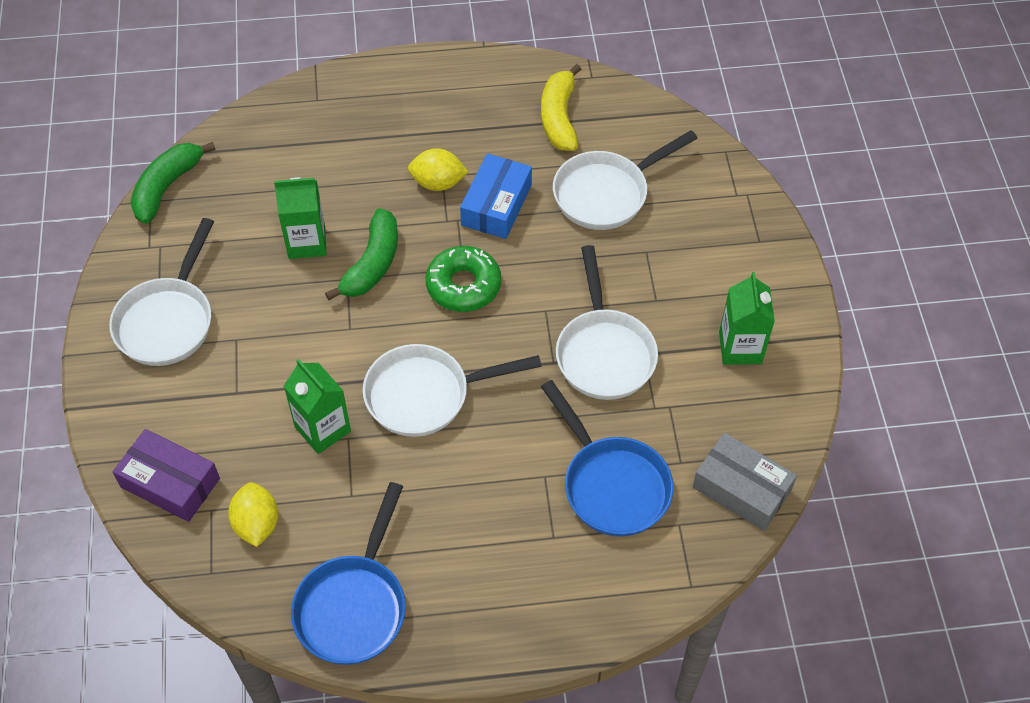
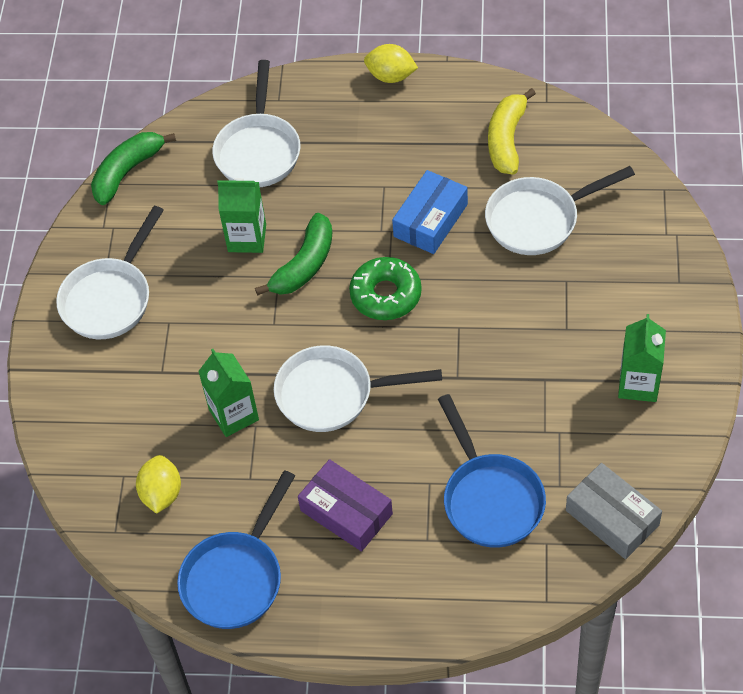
camera: 15 degrees right, 0 degrees up
(170, 482) = (91, 447): purple box -> purple box (346, 512)
(438, 183) = (379, 193): yellow lemon -> yellow lemon (391, 76)
(604, 352) = (506, 374): white pan -> white pan (258, 150)

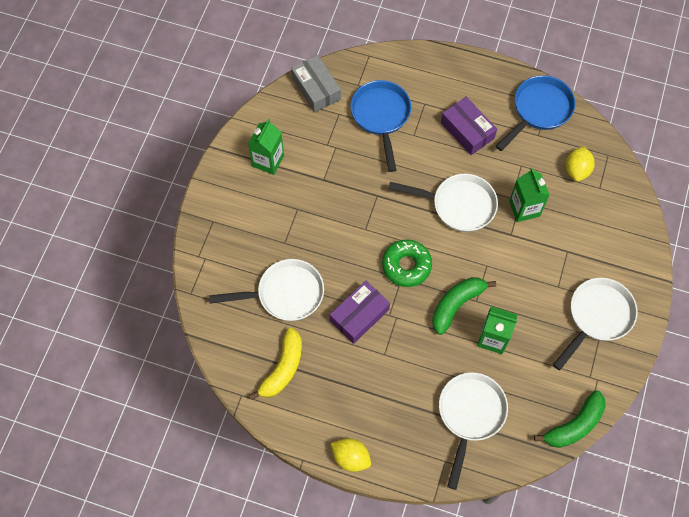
camera: 170 degrees left, 10 degrees up
(430, 220) = (359, 315): blue box -> purple box

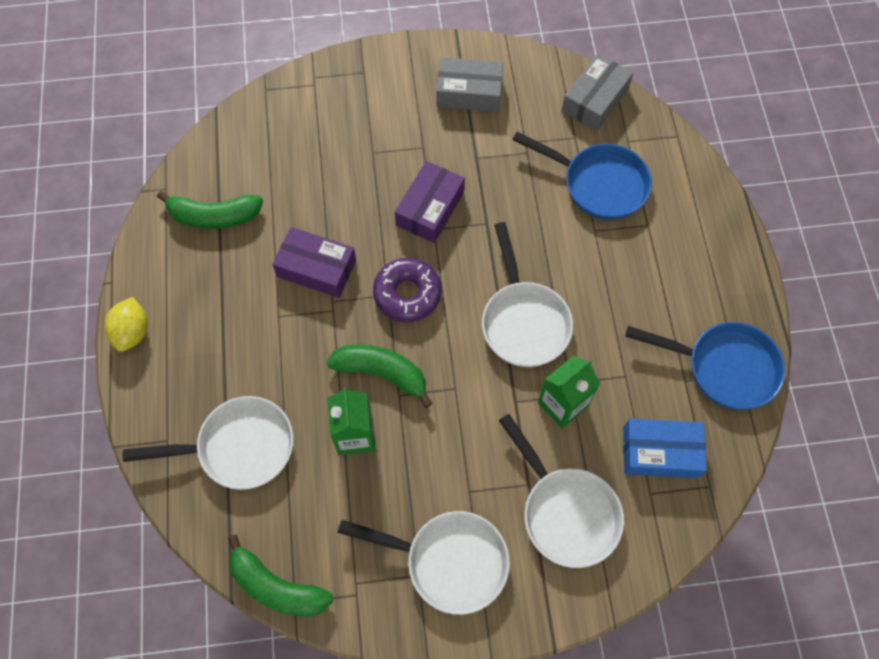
camera: 65 degrees right, 0 degrees up
(268, 161) = (469, 92): green carton -> grey box
(283, 368) = (214, 216): yellow banana -> green banana
(285, 294) = (307, 180): white pan -> white pan (566, 512)
(381, 117) = (598, 184): blue pan -> blue pan turned 60 degrees clockwise
(406, 266) = (407, 294): green donut -> purple donut
(467, 130) = (638, 290): purple box -> purple box (430, 208)
(577, 170) = (660, 452): yellow lemon -> blue box

